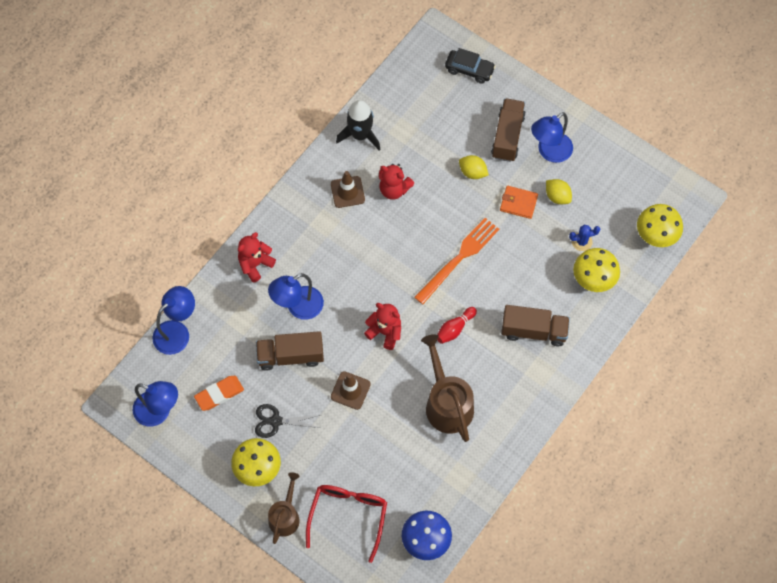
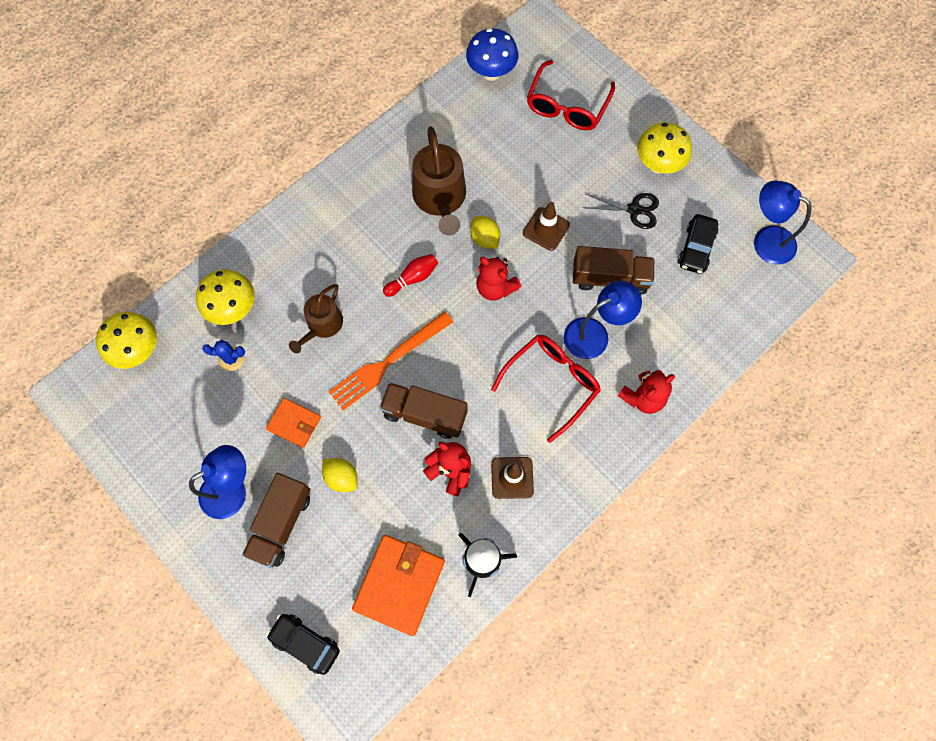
camera: 170 degrees left, 5 degrees up
(177, 332) = (743, 328): blue lamp -> none
(219, 394) = (696, 248): orange eraser -> black car
(285, 516) = (633, 115): brown watering can -> brown watering can (322, 325)
(327, 264) = (551, 383): none -> red glasses
(414, 113) = (399, 584): none -> orange wallet
(533, 331) = (322, 261): brown truck -> brown truck (424, 414)
(557, 196) = (242, 424): yellow lemon -> yellow lemon (485, 239)

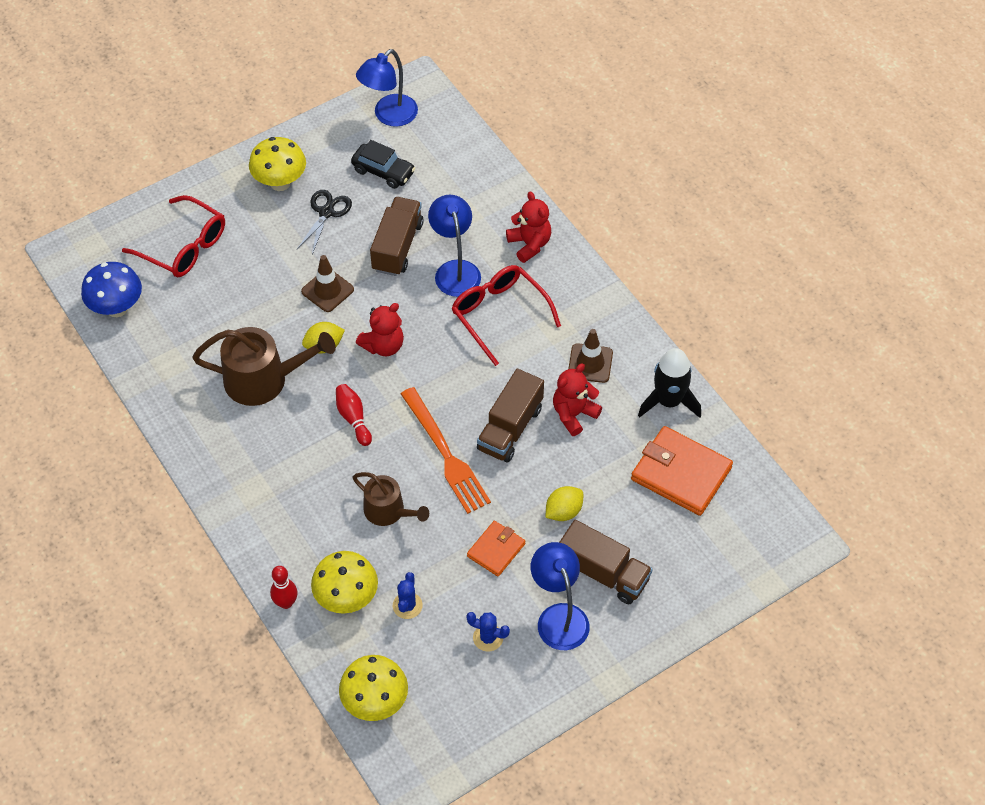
camera: 80 degrees left, 15 degrees down
(206, 431) = (488, 638): none -> blue cactus
(225, 263) = (286, 603): none -> red bowling pin
(305, 643) = (727, 562): black car -> none

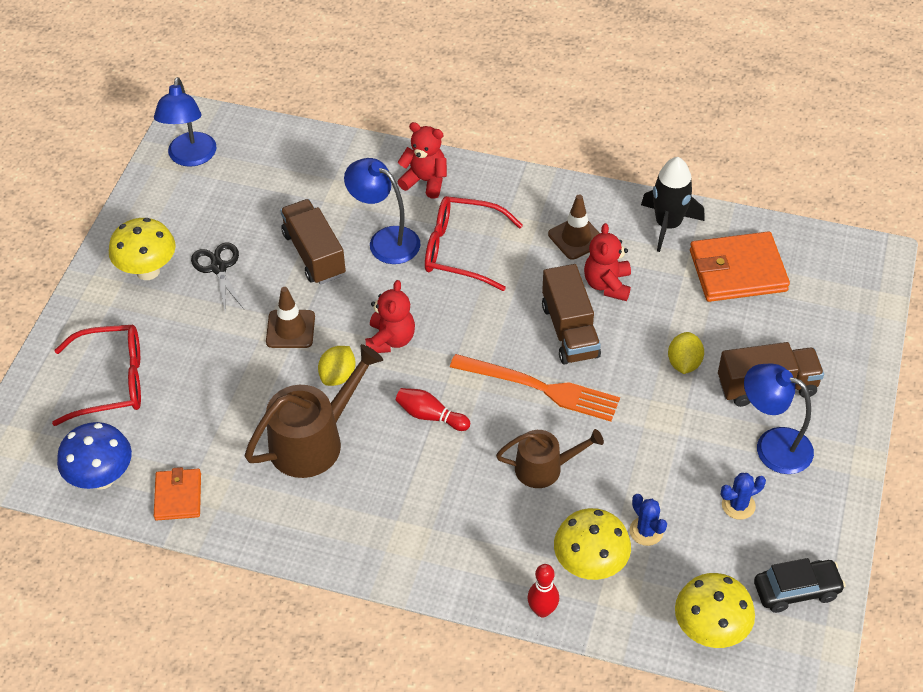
camera: 40 degrees left, 5 degrees down
(383, 171) = (234, 203): black car -> black car (796, 590)
(496, 550) = (666, 432): orange wallet -> orange wallet (178, 496)

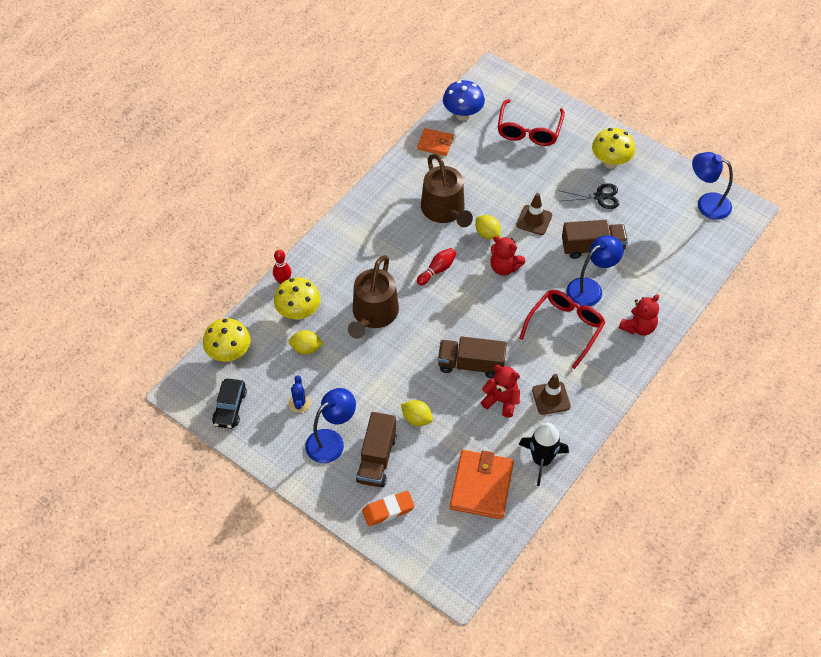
camera: 110 degrees right, 5 degrees up
(540, 388) = (432, 332): orange fork -> none
(544, 468) = (373, 314): brown watering can -> brown watering can, size x1.59
(646, 531) = (306, 348): blue cactus -> yellow lemon
(828, 351) = (388, 510): none -> orange eraser

